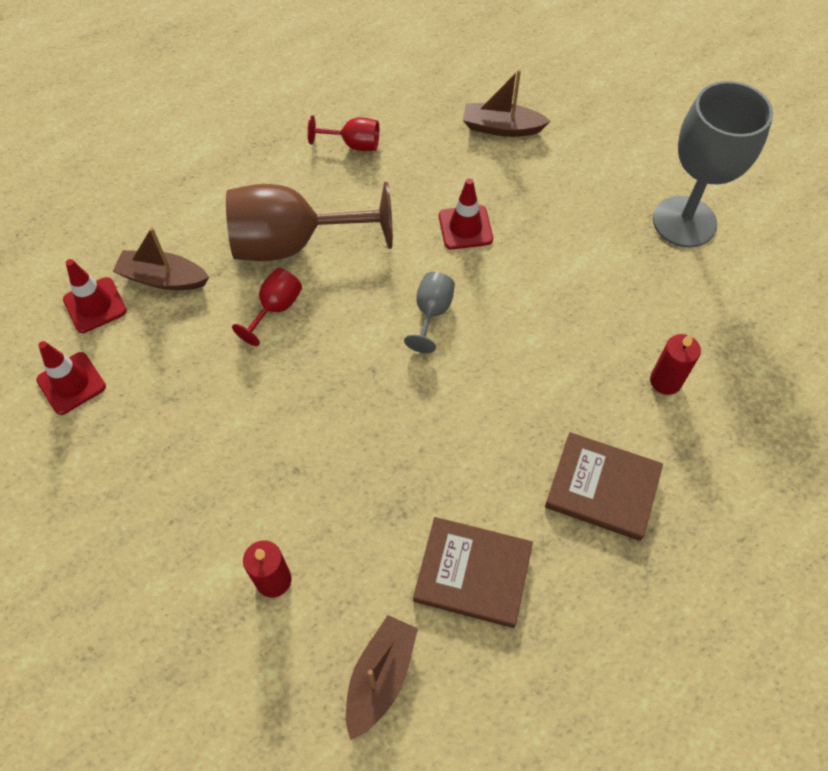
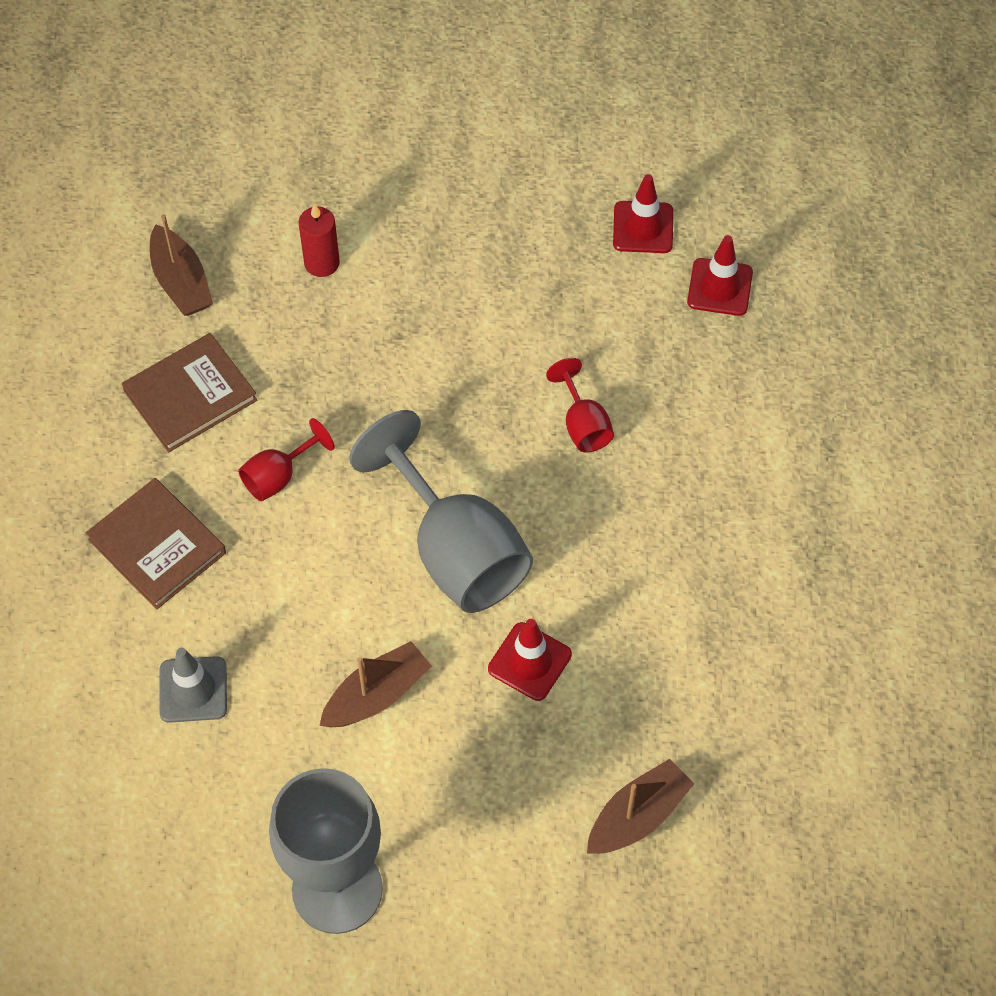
camera: 130 degrees right, 0 degrees up
(163, 278) = (704, 357): brown boat -> brown boat (376, 695)
(294, 243) = (650, 491): brown goblet -> none
(353, 144) = (744, 640): red goblet -> red goblet (279, 476)
(431, 313) = (455, 550): grey goblet -> grey goblet, size x2.15
(602, 488) = (157, 546): brown book -> brown book turned 75 degrees clockwise
(665, 381) = (193, 690): red candle -> grey traffic cone

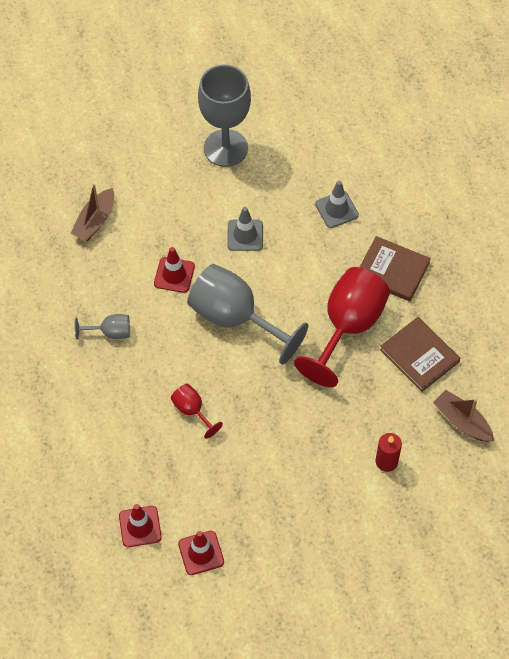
camera: 160 degrees right, 0 degrees up
(190, 395) = (419, 356): brown book -> brown book turned 75 degrees counterclockwise
(279, 476) = (348, 327): red goblet -> red goblet, size x2.15
(376, 695) = (245, 235): brown boat -> grey traffic cone
(674, 594) = (110, 332): none -> grey goblet

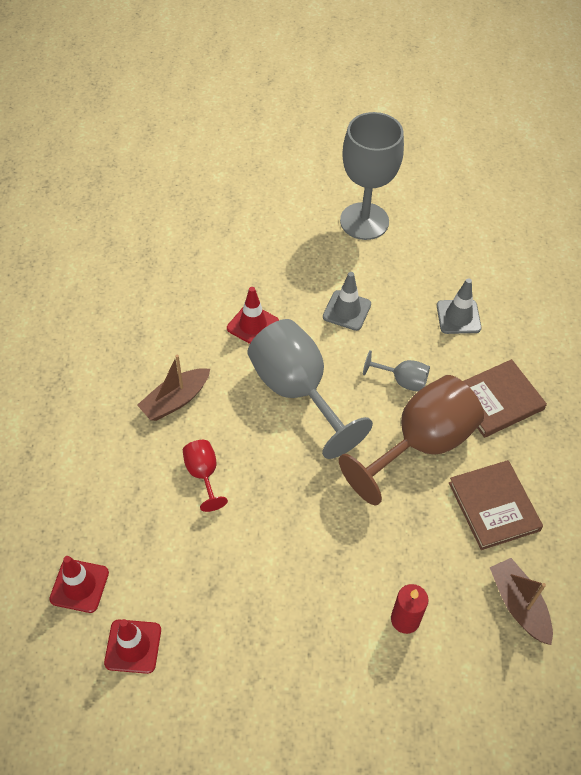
camera: 20 degrees right, 5 degrees down
(95, 221) = (197, 247): brown boat -> brown boat (175, 400)
(110, 332) = (156, 360): grey goblet -> grey goblet (402, 381)
(348, 327) = (421, 444): red goblet -> brown goblet
(392, 271) = (497, 400): brown book -> brown book turned 75 degrees counterclockwise

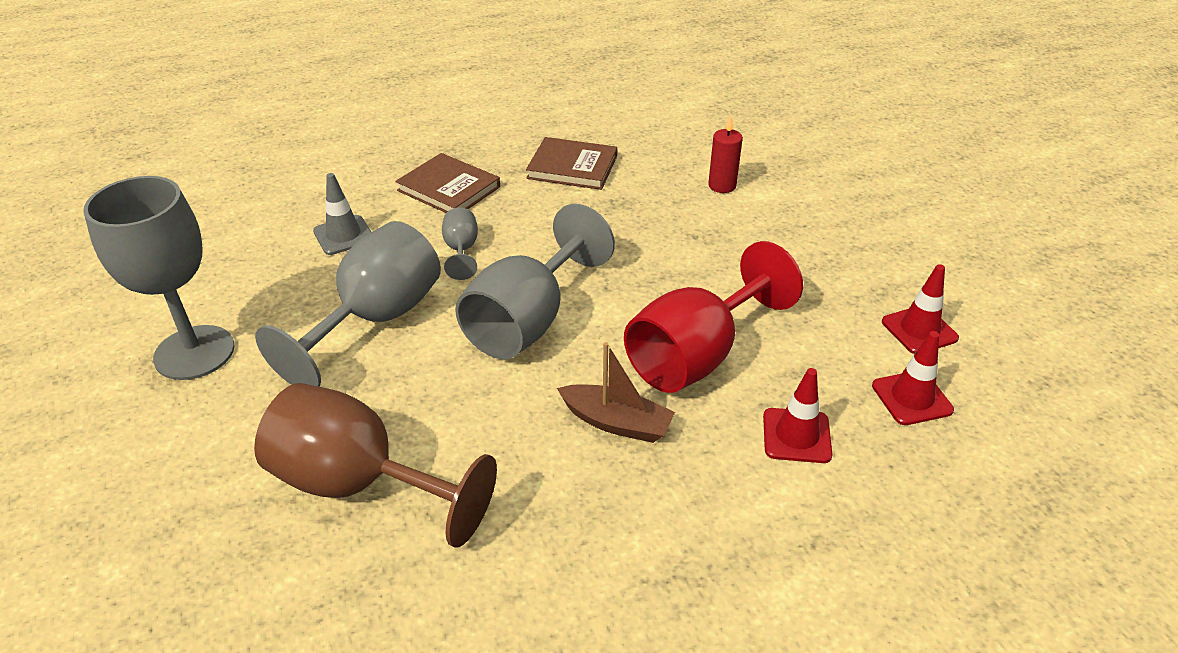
camera: 115 degrees left, 15 degrees down
(203, 474) = (696, 355): red goblet -> red goblet, size x2.15
(253, 325) = (446, 396): red traffic cone -> red traffic cone (796, 436)
(347, 310) = (376, 320): grey traffic cone -> grey goblet
(421, 444) = (536, 219): brown goblet -> brown goblet (360, 484)
(494, 506) = (572, 167): brown book -> brown book turned 60 degrees clockwise
(518, 605) = (654, 139): brown boat -> none

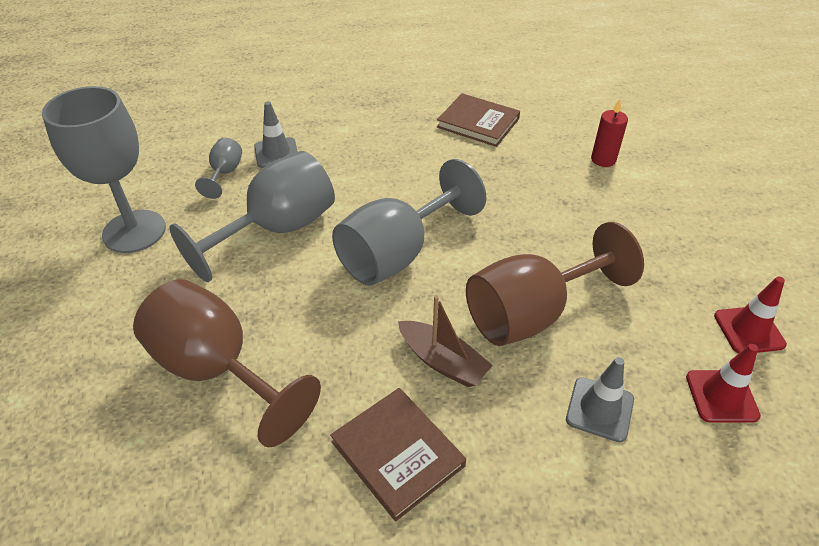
camera: 15 degrees right, 5 degrees up
(449, 189) = (371, 126): brown book -> brown book (397, 454)
(461, 250) = (364, 182): grey goblet -> grey goblet (225, 173)
(696, 355) = (532, 313): red goblet -> brown goblet
(796, 436) = (599, 409): red traffic cone -> grey traffic cone

